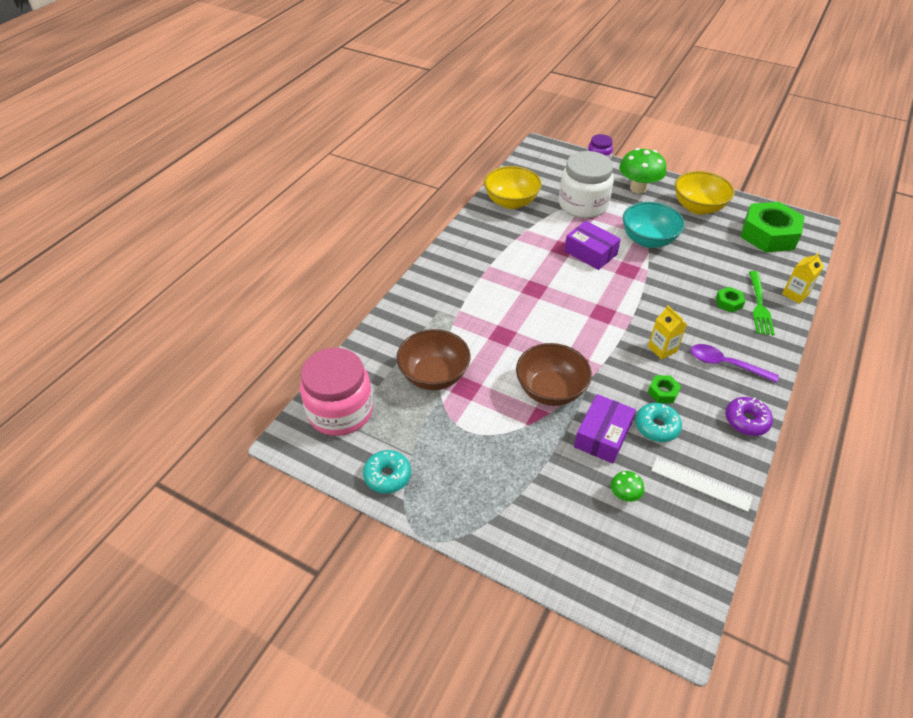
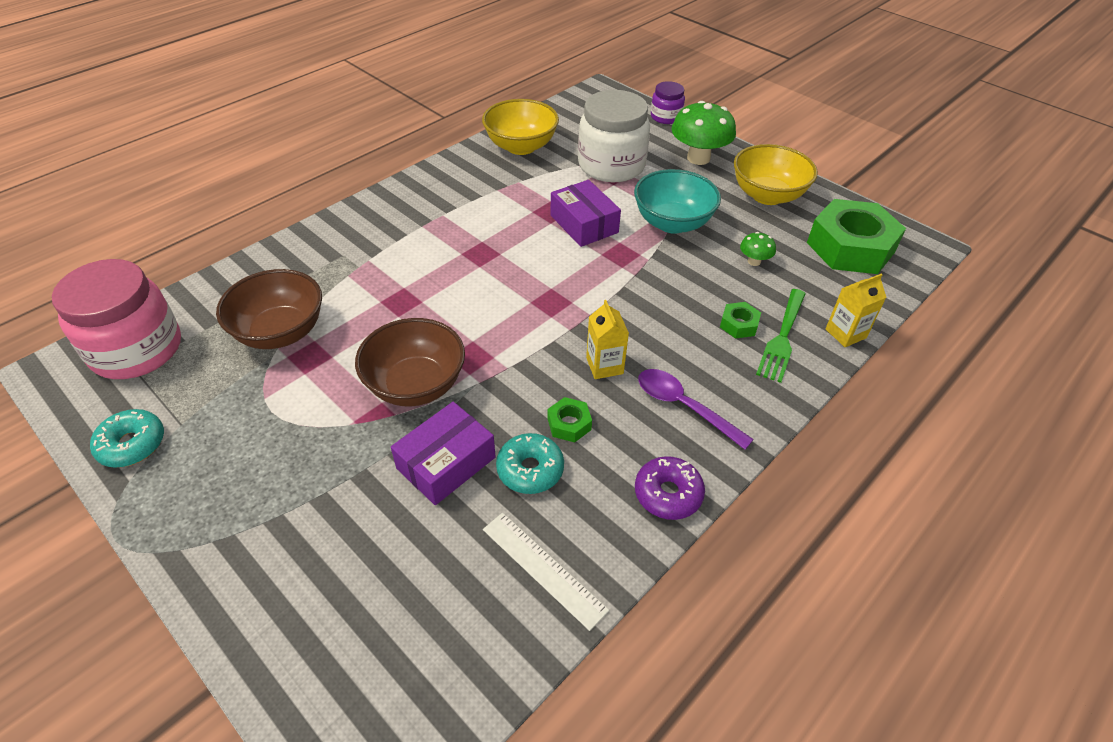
camera: 15 degrees right, 0 degrees up
(624, 495) = (422, 555): green mushroom -> green mushroom (754, 261)

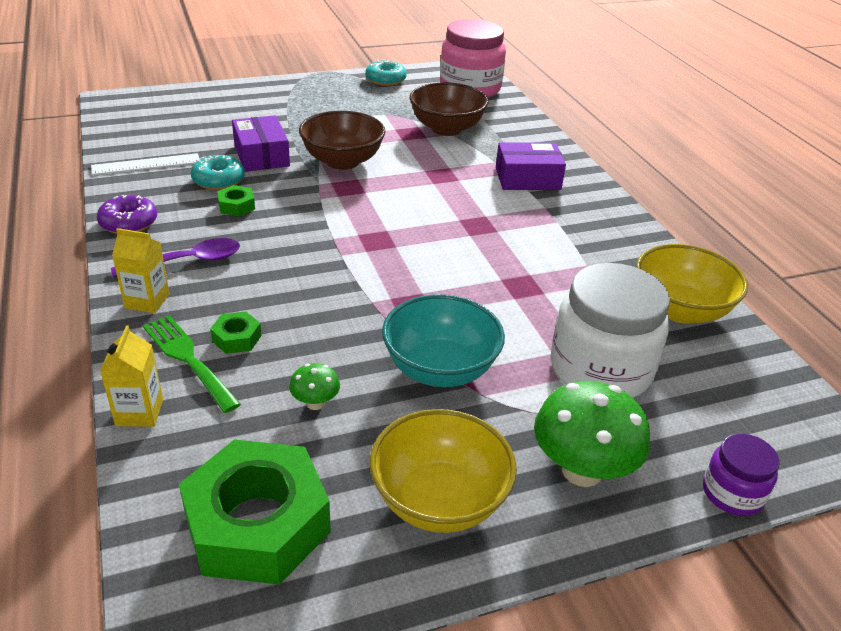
camera: 115 degrees right, 10 degrees down
(584, 224) = (484, 301): purple box -> purple box (527, 178)
(604, 366) = (274, 241): yellow carton -> yellow carton (147, 301)

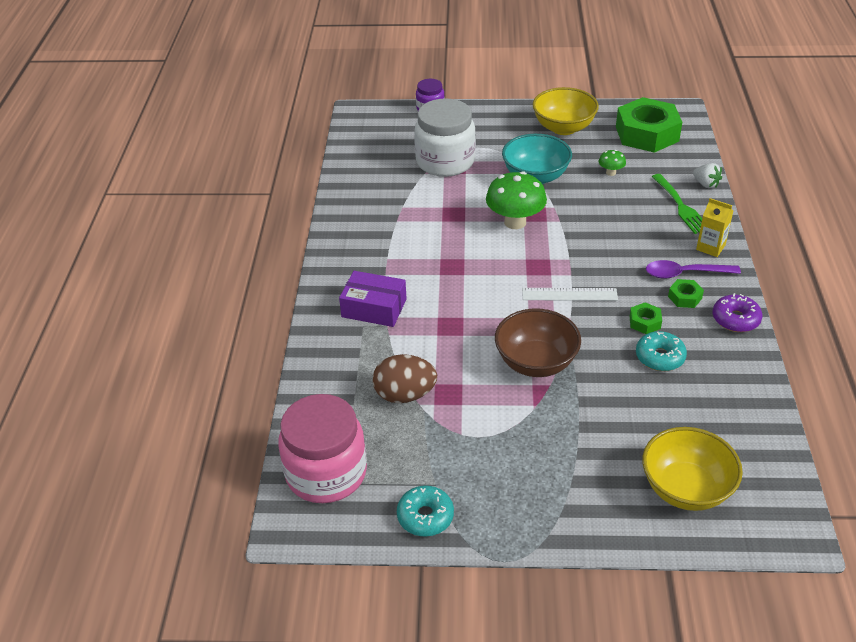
camera: 155 degrees left, 5 degrees up
(139, 412) = (706, 184): yellow carton -> white strawberry
(146, 164) = (732, 394): white ruler -> white ruler (569, 294)
(236, 338) = (651, 213): green nut -> green nut (685, 297)
(261, 155) = (615, 386): purple box -> none
(446, 128) = (405, 395): brown bowl -> brown egg
(582, 470) = (491, 126): green mushroom -> green mushroom (515, 222)
(680, 310) = (365, 182): yellow bowl -> yellow bowl (686, 489)

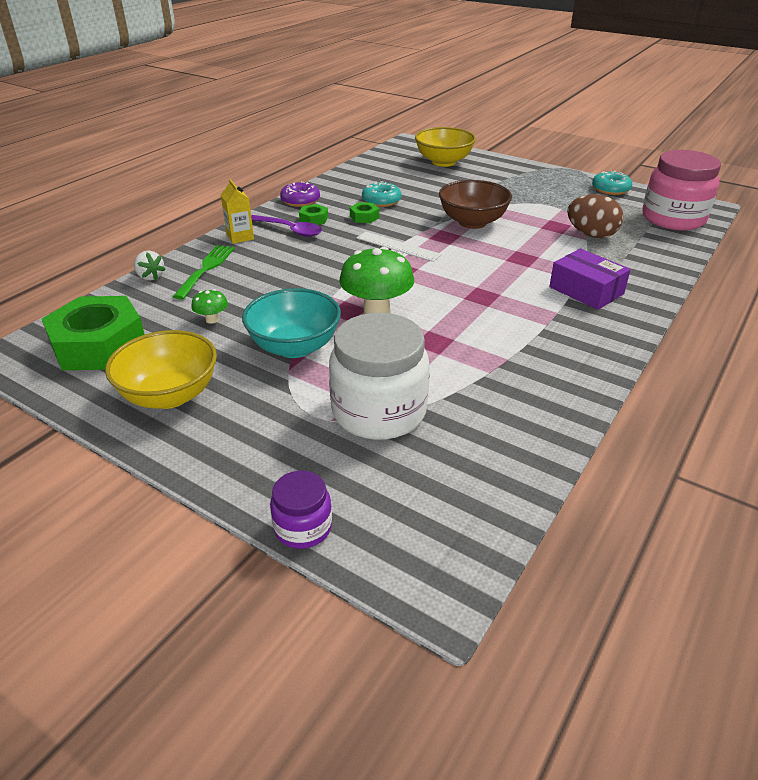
camera: 150 degrees left, 5 degrees down
(706, 184) = (150, 277): white strawberry -> white strawberry turned 150 degrees clockwise

